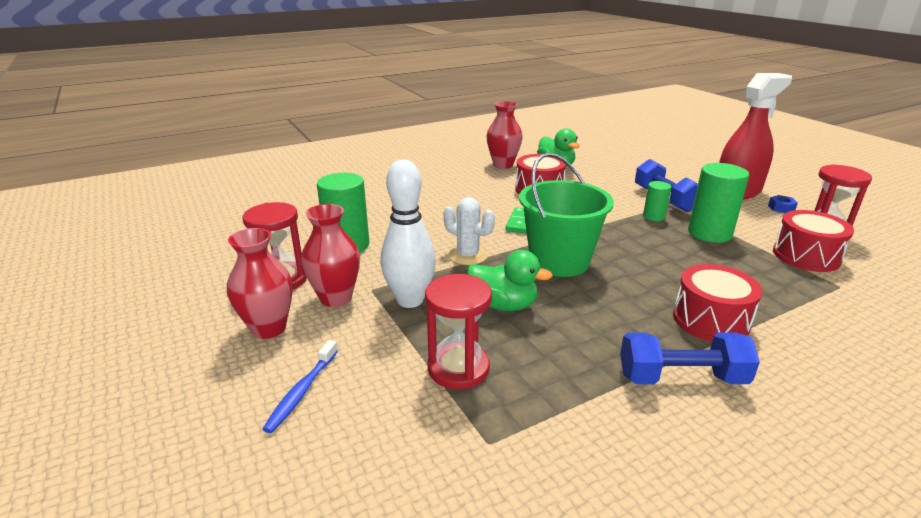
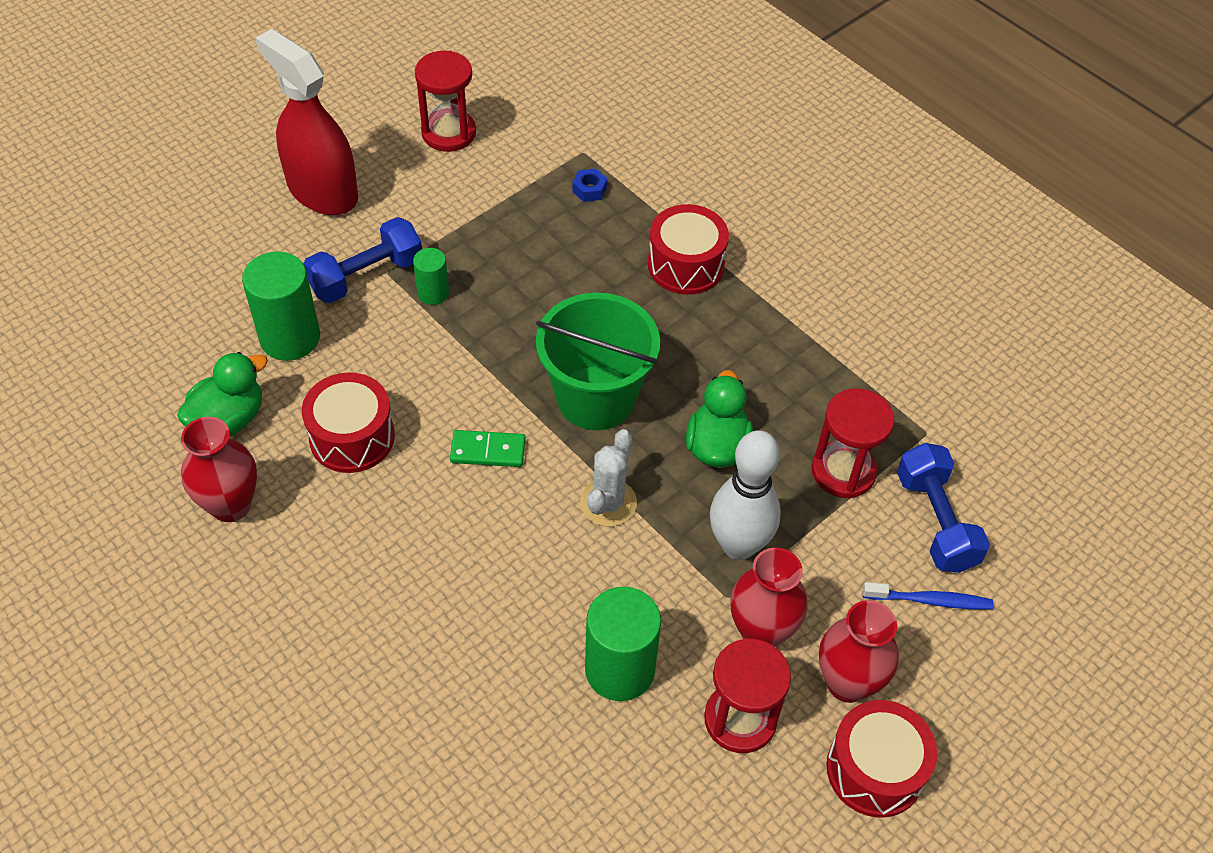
camera: 105 degrees left, 25 degrees up
(681, 378) = (790, 297): blue dumbbell -> blue dumbbell (935, 521)
(709, 233) = (475, 240): green cylinder -> green cylinder (290, 338)
(781, 208) = (377, 156): blue nut -> blue nut (589, 189)
(806, 256) = (518, 163): red drum -> red drum (875, 769)

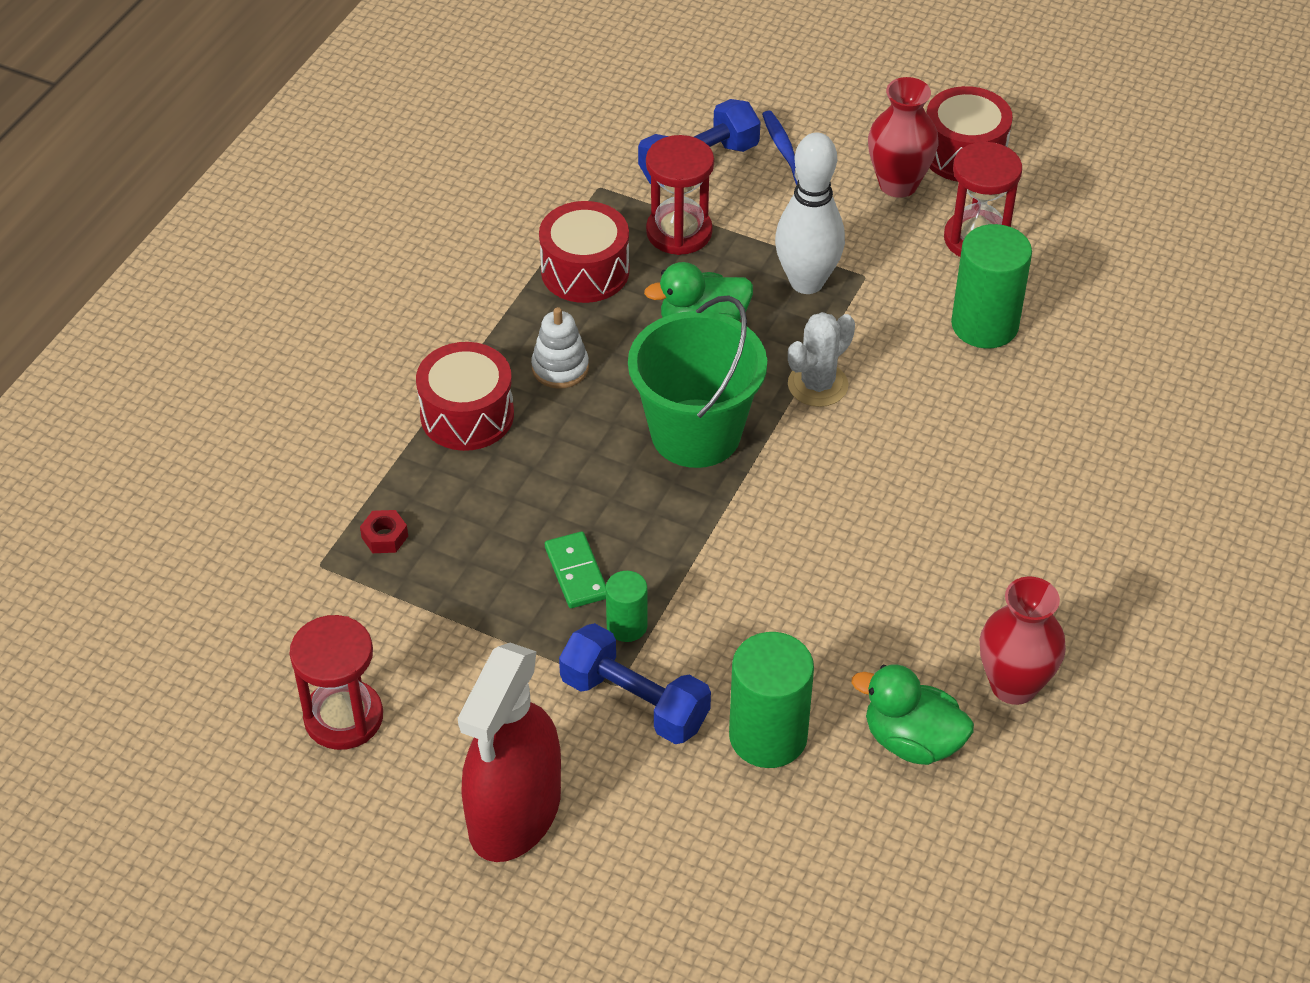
camera: 110 degrees left, 5 degrees down
(352, 437) = (866, 617): red drum -> red drum (585, 271)
(488, 451) = (814, 497): green domino -> green domino (576, 573)
(589, 189) = (384, 537): blue nut -> red nut
(608, 503) = (817, 385): white cactus -> white cactus turned 45 degrees counterclockwise
(710, 335) = (560, 368): none -> white stacking toy
(761, 632) = (885, 246): red vase -> none

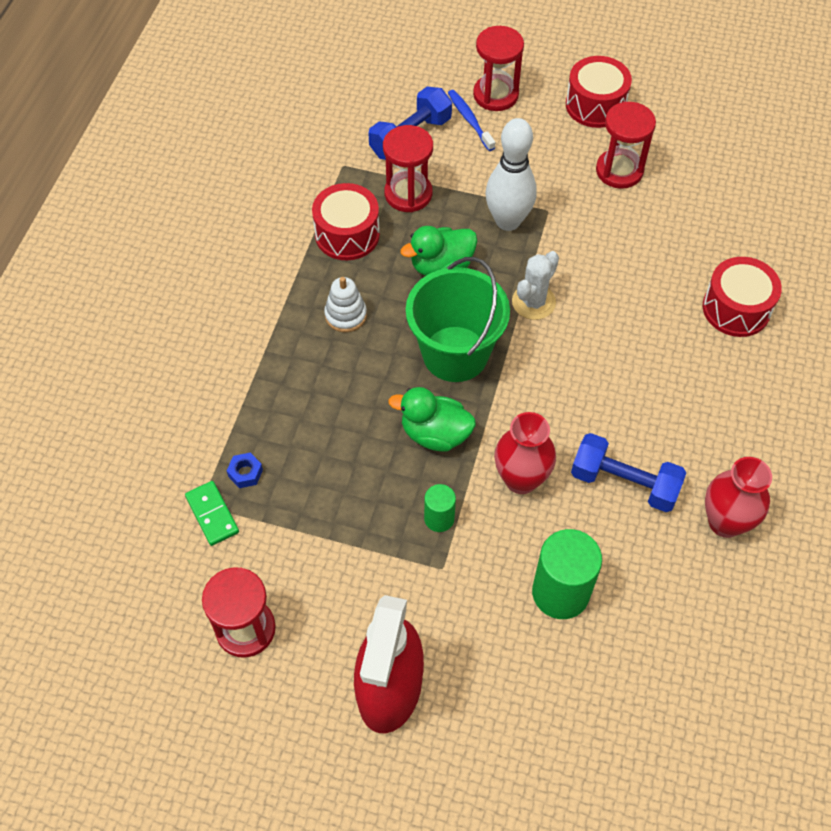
camera: 10 degrees left, 10 degrees up
(384, 537) = (245, 473): red nut -> blue nut
(467, 415) = (285, 363): red drum -> red drum (736, 308)
(576, 573) = (393, 480): green domino -> green domino (212, 514)
(634, 702) = (458, 580): blue dumbbell -> blue dumbbell (624, 483)
(828, 125) = (495, 95): none -> red hourglass
(898, 184) = (555, 135): red vase -> red vase (521, 479)
(912, 741) = (664, 579): green duck -> green duck (435, 434)
(984, 325) = (640, 238): green cylinder -> none

